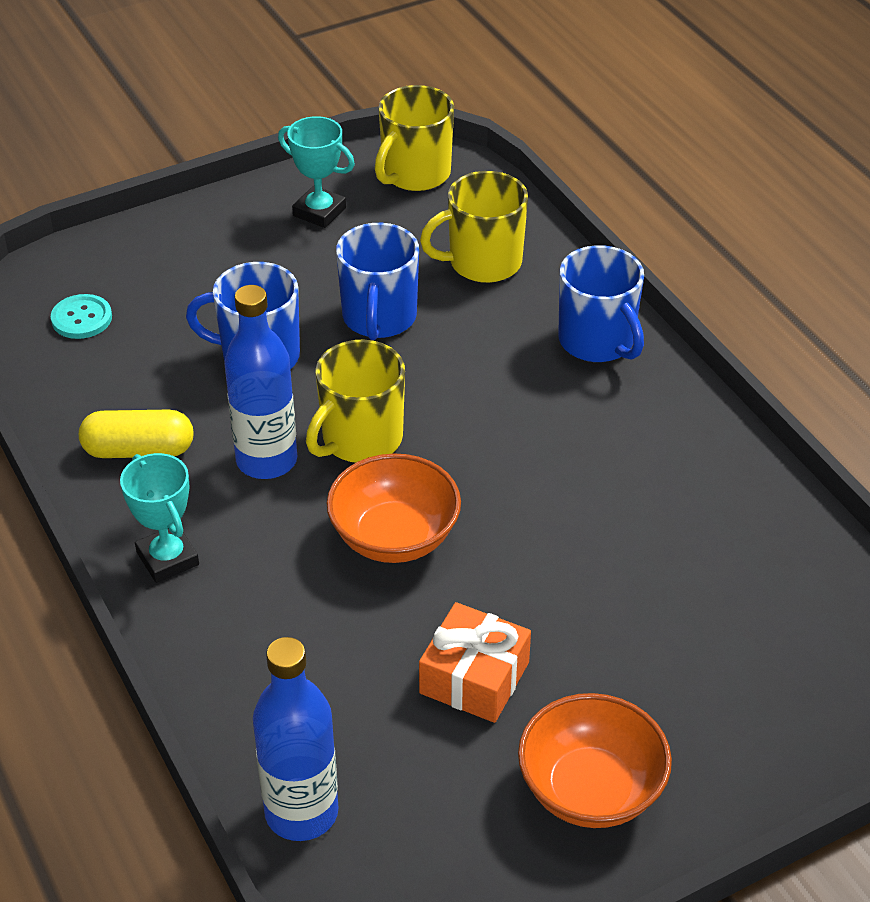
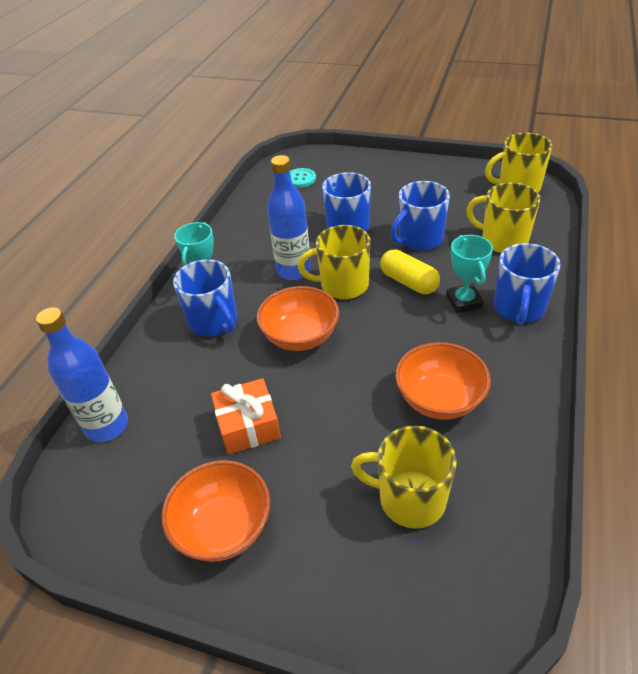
camera: 50 degrees right, 0 degrees up
(139, 450) = (253, 238): yellow capsule -> yellow capsule (408, 282)
(253, 597) = (214, 322): none -> blue mug
(319, 212) = (450, 183): turquoise trophy -> turquoise trophy (464, 301)
(637, 499) = (439, 399): none -> orange bowl
(727, 617) = (410, 499): none -> yellow mug

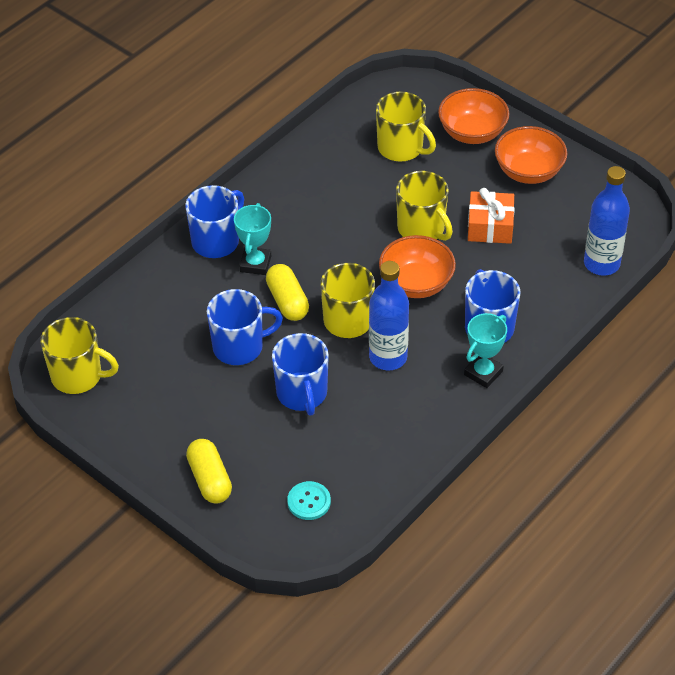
camera: 160 degrees left, 5 degrees up
(373, 169) = (210, 479): none -> yellow capsule
(439, 399) = (338, 196): orange bowl -> orange bowl (472, 133)
(503, 240) = (163, 313): yellow mug -> yellow mug (422, 229)

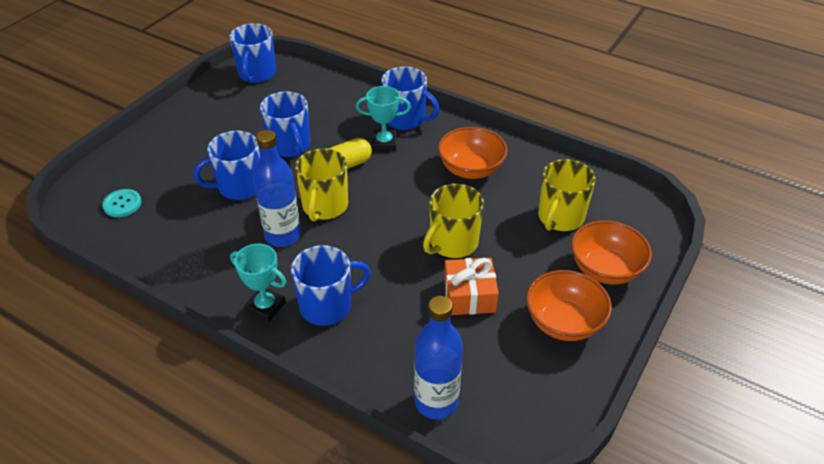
camera: 80 degrees right, 5 degrees down
(78, 376) = (257, 74): yellow mug -> blue mug
(210, 479) = (152, 148): yellow capsule -> none
(416, 283) = (378, 246): orange bowl -> orange bowl (471, 169)

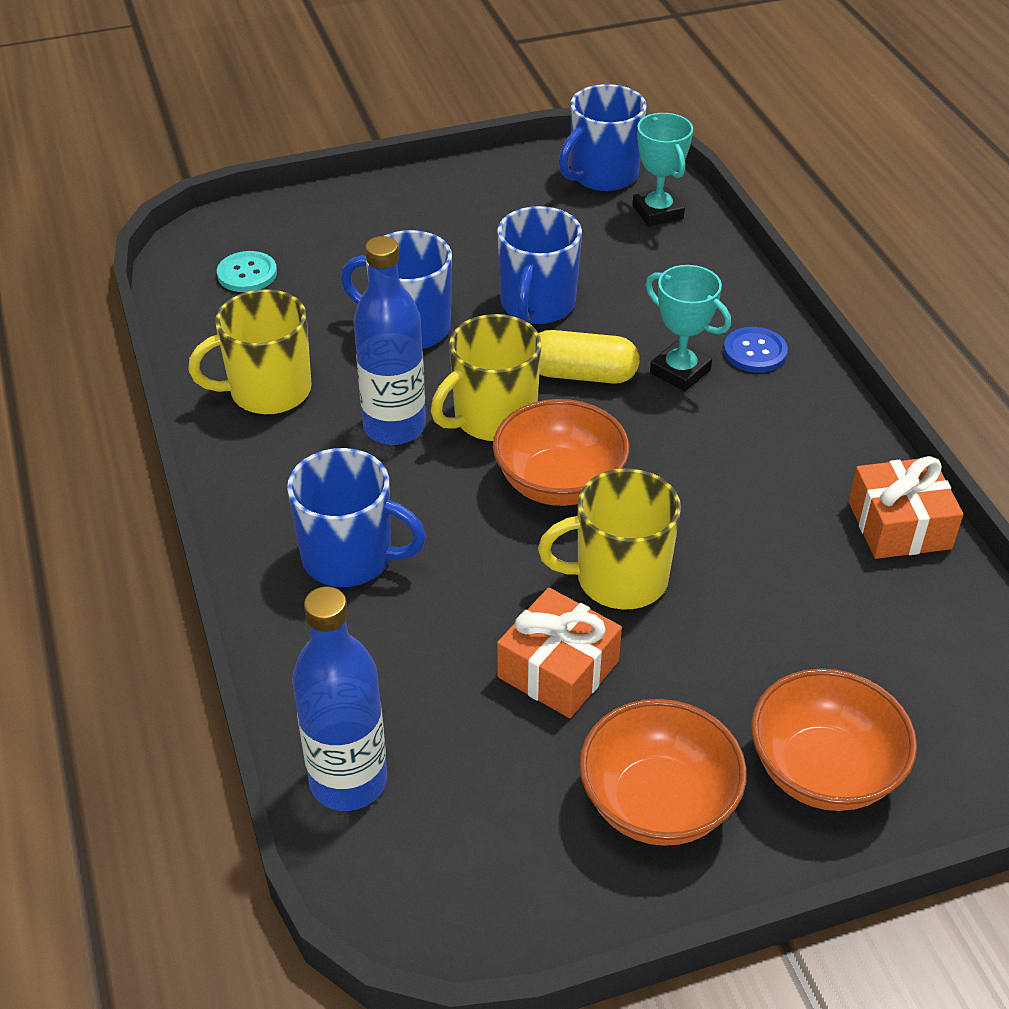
camera: 40 degrees right, 0 degrees up
(265, 307) = (274, 509): turquoise trophy -> turquoise trophy (657, 212)
(406, 119) = (755, 352): blue mug -> blue button
(471, 169) = (774, 484): orange bowl -> orange bowl (559, 483)
(532, 159) = (899, 525): none -> orange gift
(560, 217) = (839, 644): yellow mug -> yellow mug (268, 391)

